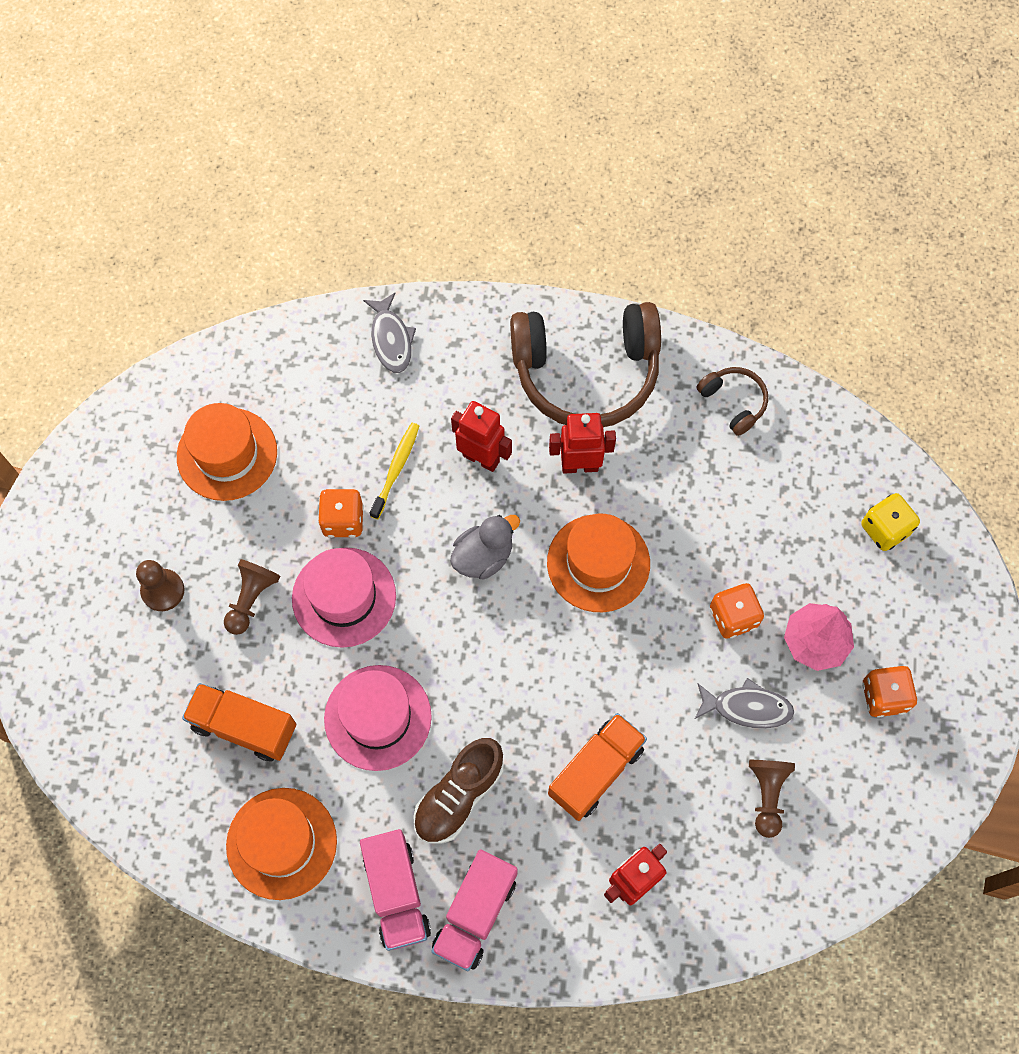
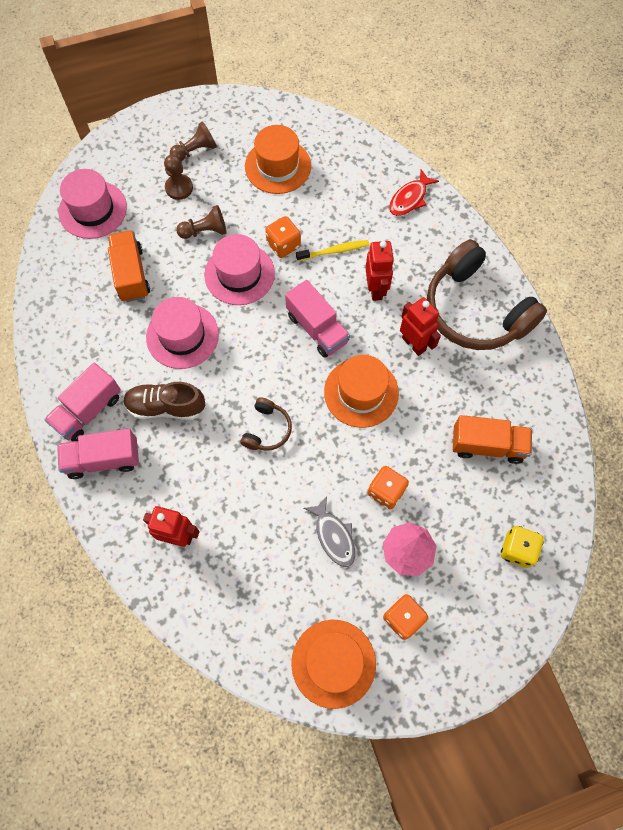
camera: 55 degrees right, 0 degrees up
(109, 718) = (93, 210): none -> pink hat
(281, 843) = (79, 334): orange hat -> orange hat (333, 663)
(391, 339) = (409, 198): grey fish -> red fish
(483, 556) = (317, 328): grey duck -> pink truck
(596, 771) = (231, 472): orange truck -> orange truck (487, 445)
(734, 402) = (527, 404): brown headphones -> brown headphones (267, 429)
(767, 795) = (286, 583): brown pawn -> brown pawn (195, 151)

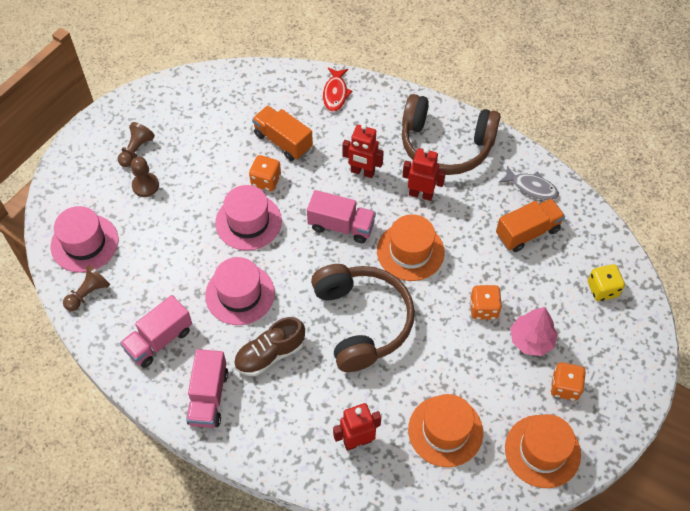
camera: 35 degrees left, 10 degrees down
(103, 459) = (251, 425): pink truck -> pink truck (159, 340)
(131, 274) = (159, 273): orange truck -> orange truck (283, 141)
(205, 231) = (194, 206): brown pawn -> brown pawn (88, 293)
(267, 429) = (362, 321): brown headphones -> brown headphones, size x2.22
(278, 166) = (214, 125): orange hat -> orange hat (445, 431)
(333, 536) = (472, 364): grey fish -> grey fish (531, 187)
(334, 251) = (309, 162): yellow toothbrush -> none
(376, 289) = (362, 172): red robot -> red robot turned 150 degrees clockwise

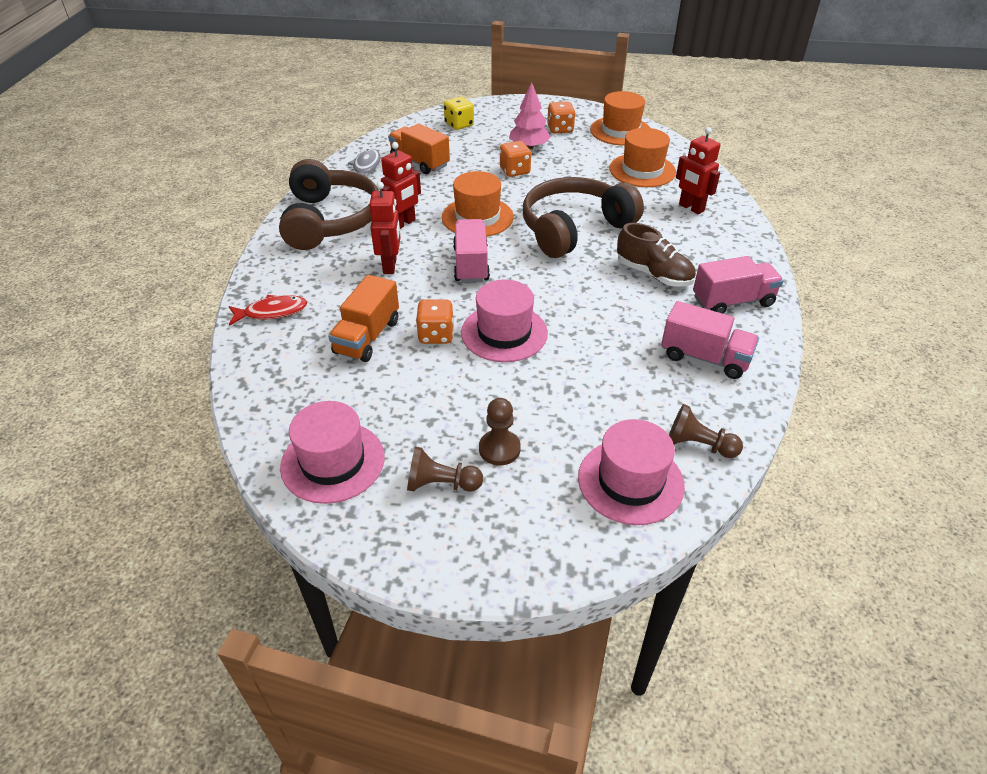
camera: 110 degrees left, 15 degrees down
(240, 294) = (602, 313): pink hat -> pink hat (333, 462)
(421, 194) = (403, 223): red robot -> red robot turned 135 degrees counterclockwise

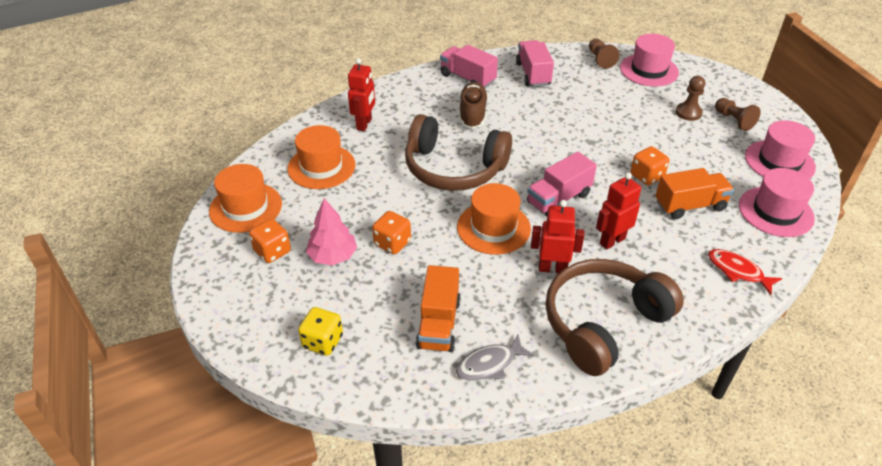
camera: 125 degrees left, 0 degrees up
(504, 333) = (607, 150): pink hat -> pink hat (775, 211)

